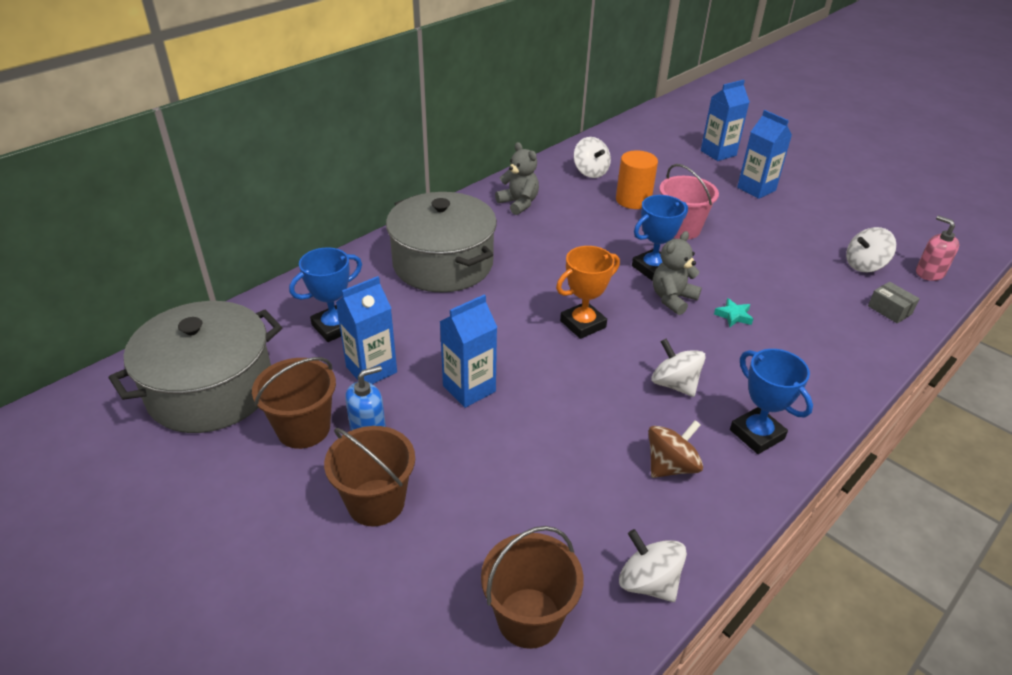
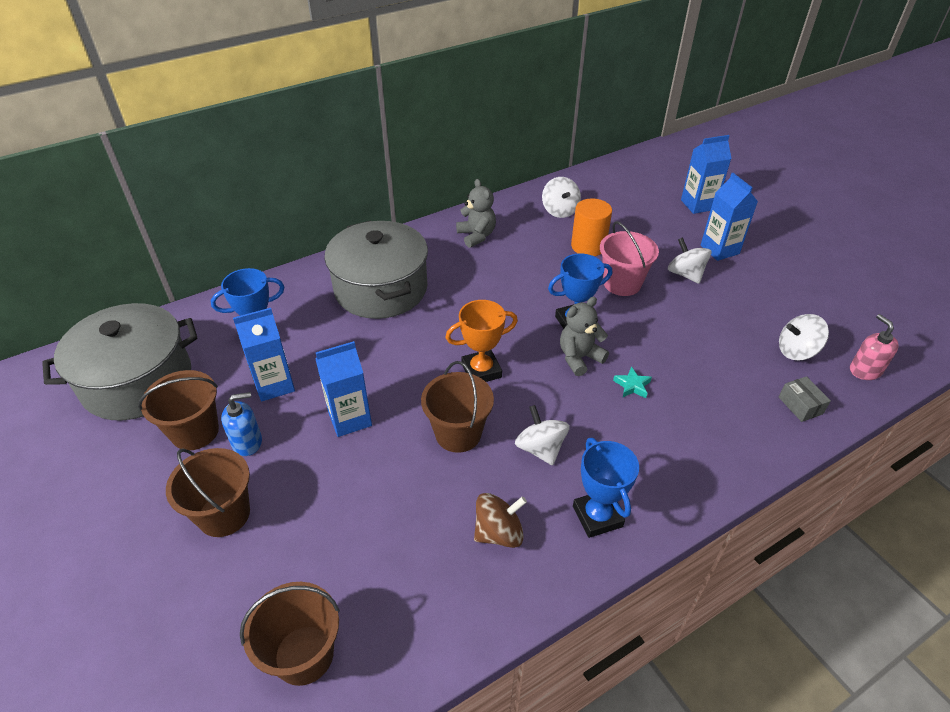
camera: 15 degrees right, 5 degrees up
(587, 384) = (458, 433): none -> brown bucket
(648, 582) = (424, 646): white spinning top -> white spinning top (685, 274)

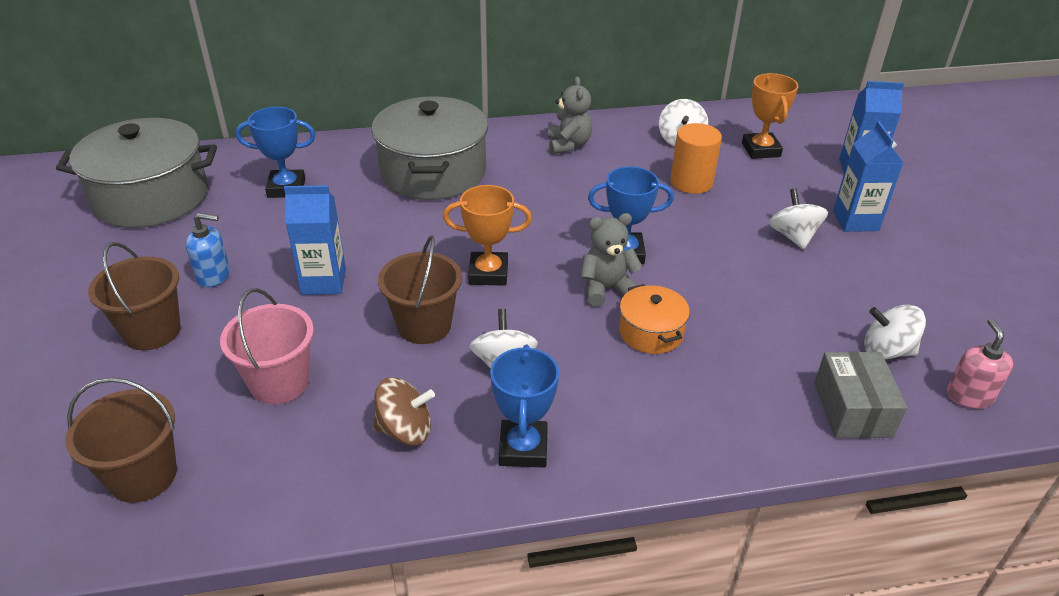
camera: 20 degrees right, 5 degrees down
(195, 431) = (173, 253): brown bucket -> none
(274, 385) = (271, 232): blue carton -> none
(622, 205) = (761, 150): none -> orange trophy
(622, 283) = (707, 228): pink bucket -> pink bucket (279, 382)
(632, 385) = (651, 332): turquoise star -> orange pot
(800, 405) = (852, 409): grey box -> grey box, size x1.62

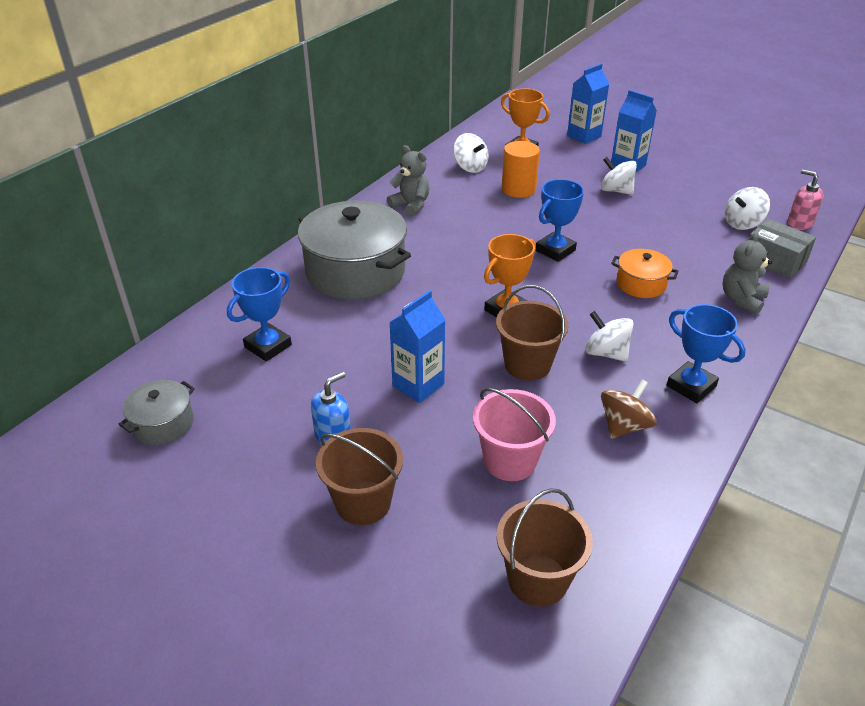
camera: 45 degrees left, 0 degrees up
(151, 197) = (163, 424): grey pot -> grey pot, size x0.49
(606, 289) = (581, 276): grey teddy bear -> grey teddy bear (741, 299)

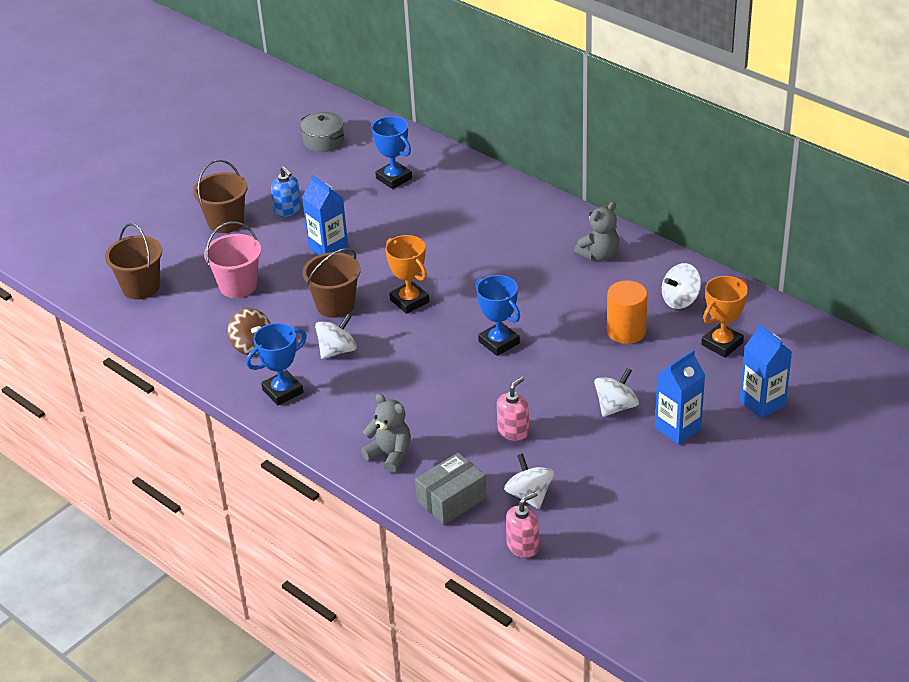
camera: 100 degrees right, 0 degrees up
(355, 272) = (486, 219): grey pot -> none
(641, 284) = (430, 390): orange pot -> none
(671, 235) = (513, 431): none -> pink soap dispenser

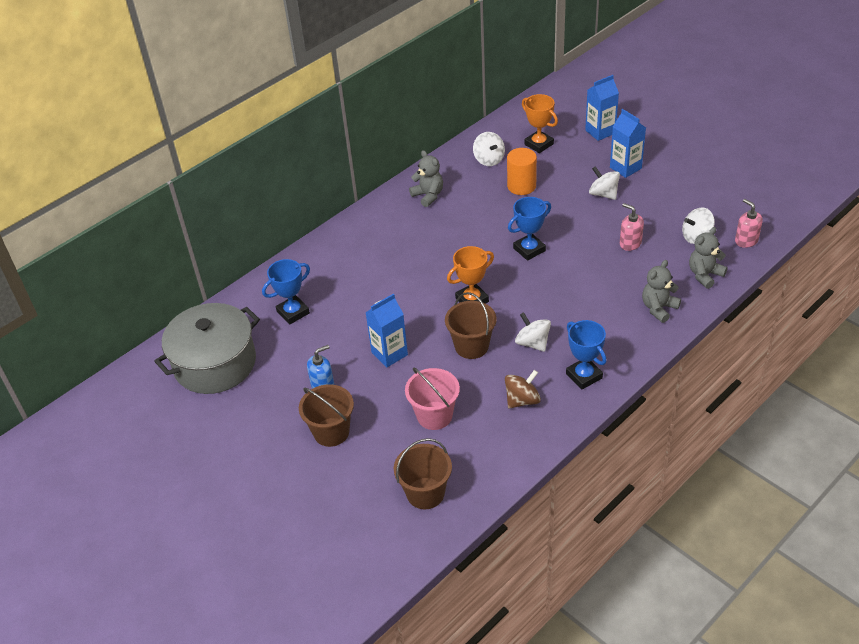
camera: 85 degrees left, 5 degrees up
(323, 141) = (215, 363): grey pot -> grey pot, size x2.05
(451, 500) = (704, 275): grey box -> grey teddy bear

